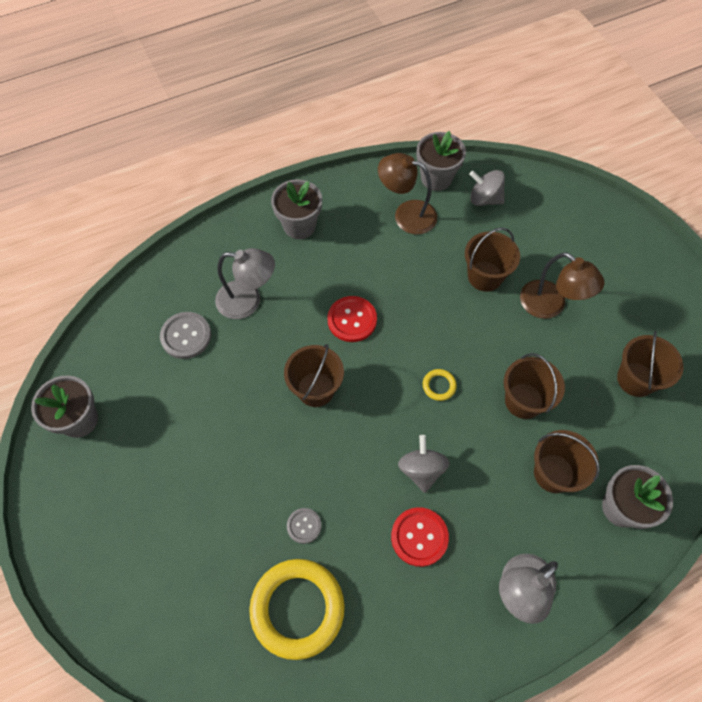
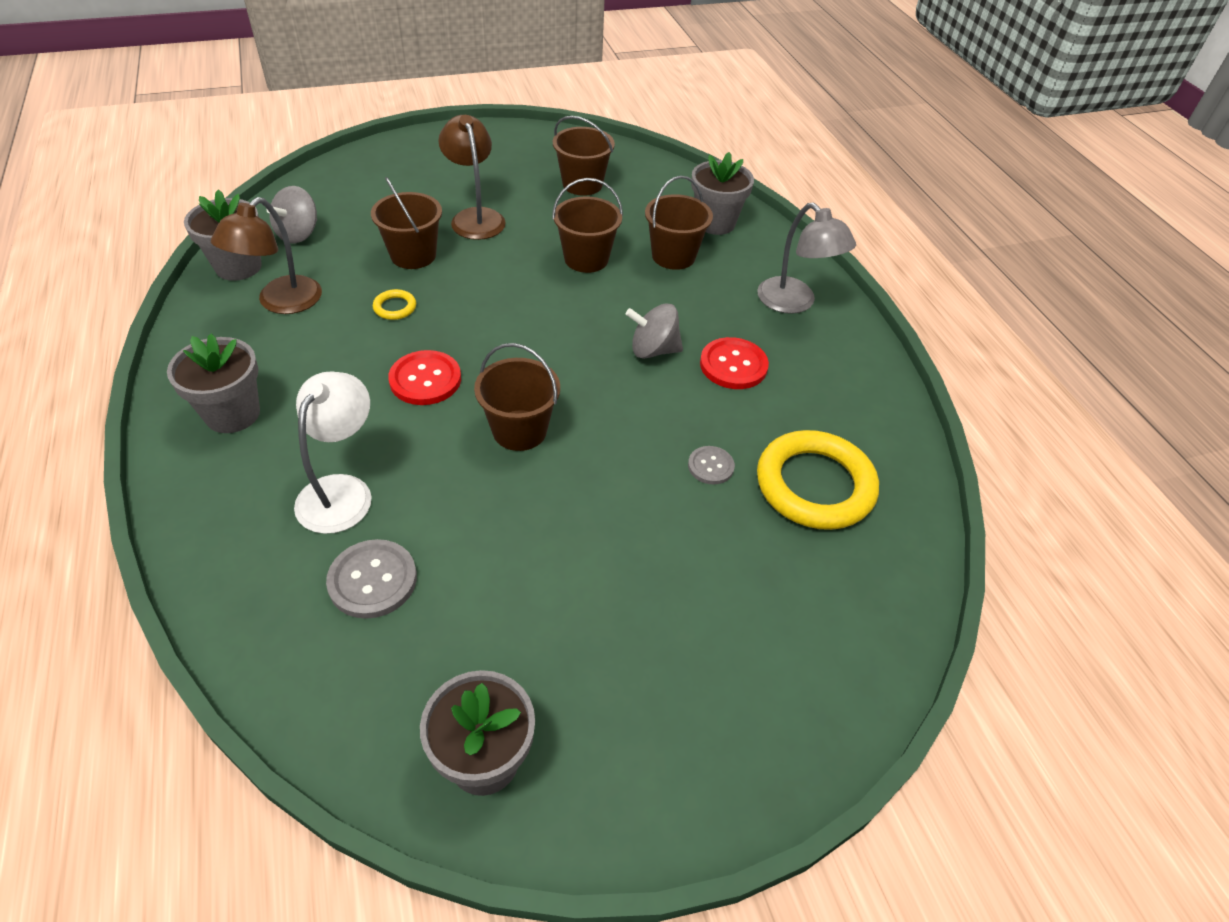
camera: 85 degrees left, 15 degrees down
(248, 301) = (342, 491): grey lamp -> white lamp
(439, 386) = (549, 318): yellow ring -> yellow ring (395, 307)
(550, 306) = (475, 217): brown lamp -> brown lamp turned 75 degrees counterclockwise

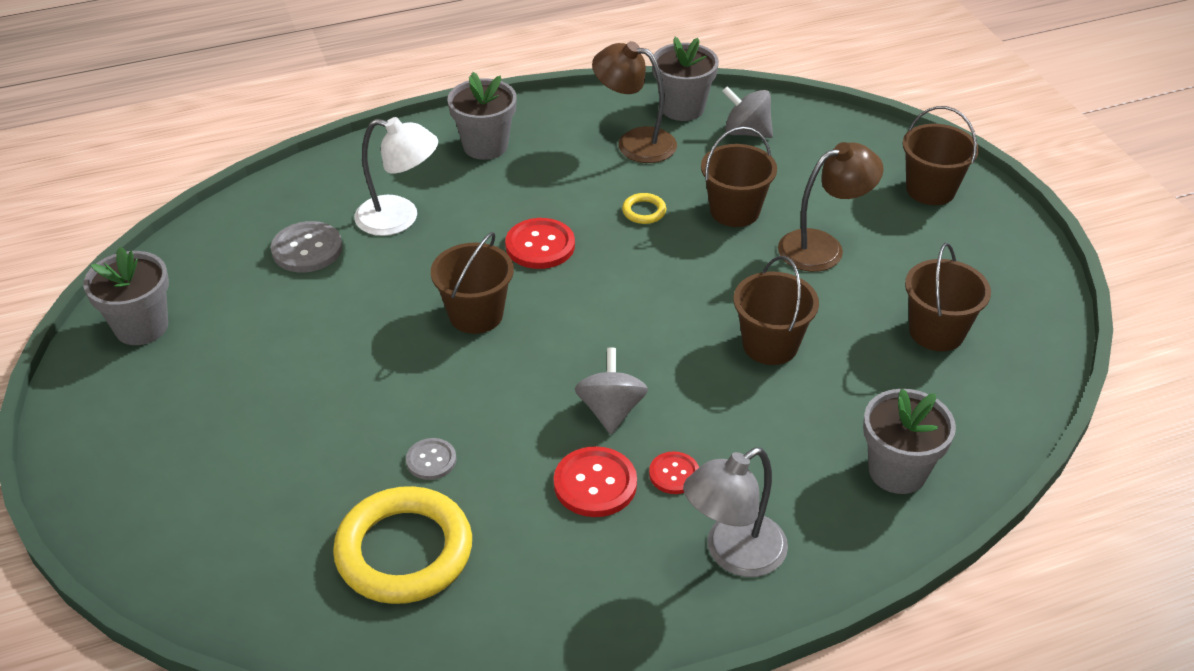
camera: 90 degrees right, 5 degrees down
(673, 256) = (802, 426): brown bucket -> brown bucket (930, 190)
(721, 322) = (674, 474): none -> red button

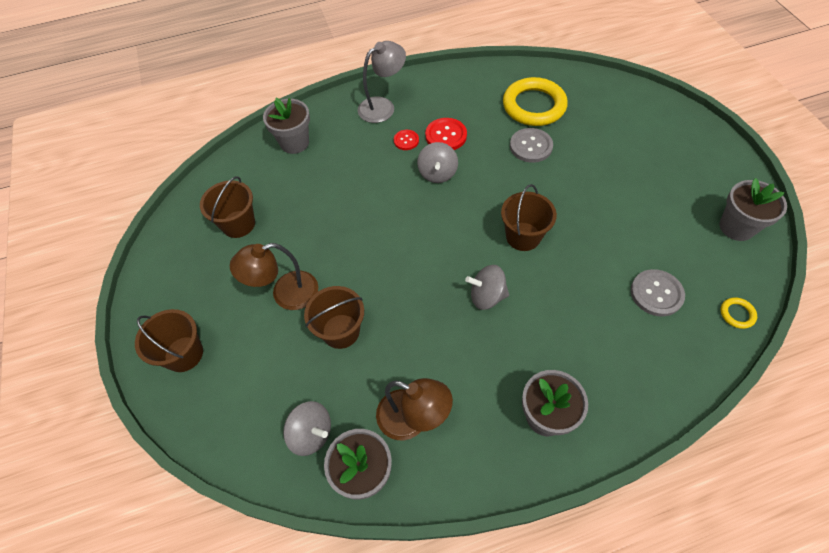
camera: 175 degrees left, 15 degrees up
(399, 218) = (597, 325): white lamp -> none
(431, 460) = (531, 146): grey button -> grey button, size x1.64
(540, 245) = (486, 296): red button -> grey spinning top
(644, 211) = (410, 331): yellow ring -> yellow ring (737, 314)
(770, 345) = (341, 214): brown bucket -> none

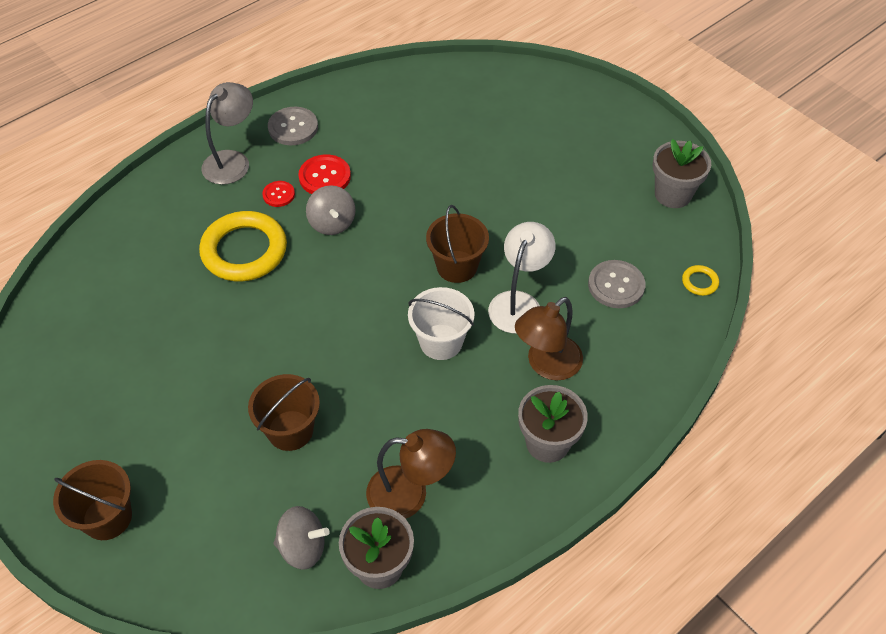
camera: 25 degrees left, 5 degrees down
(238, 224) = (107, 350): brown bucket -> none
(285, 294) = (205, 411): brown lamp -> brown lamp (546, 365)
(294, 143) = (137, 233): grey flower pot -> none
(486, 296) = (441, 342): grey spinning top -> white bucket
(531, 146) = (428, 164): grey button -> grey button (293, 127)
(534, 106) = (415, 116): yellow ring -> yellow ring (244, 250)
(564, 283) = (519, 303): none -> white lamp

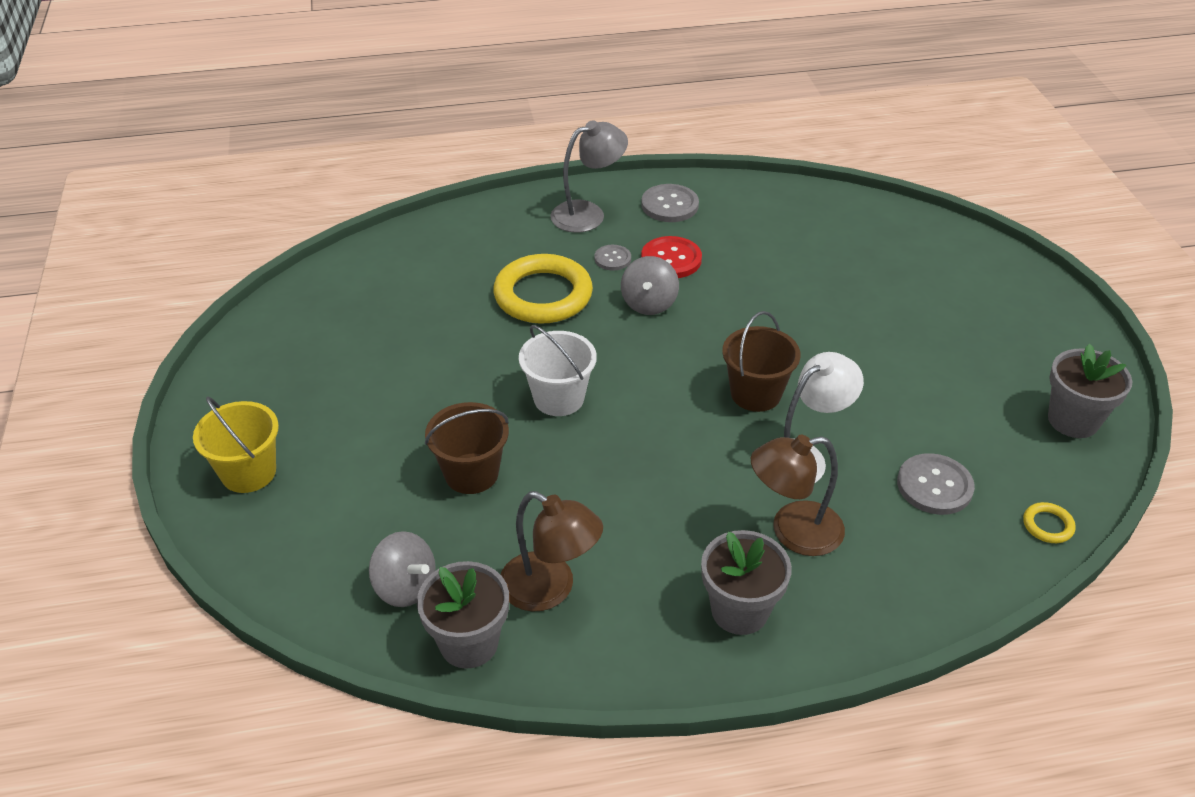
camera: 30 degrees right, 10 degrees down
(107, 517) = (248, 472): brown bucket -> yellow bucket
(278, 195) = (612, 259): red button -> grey button
(441, 342) = (687, 458): white bucket -> white bucket (559, 398)

